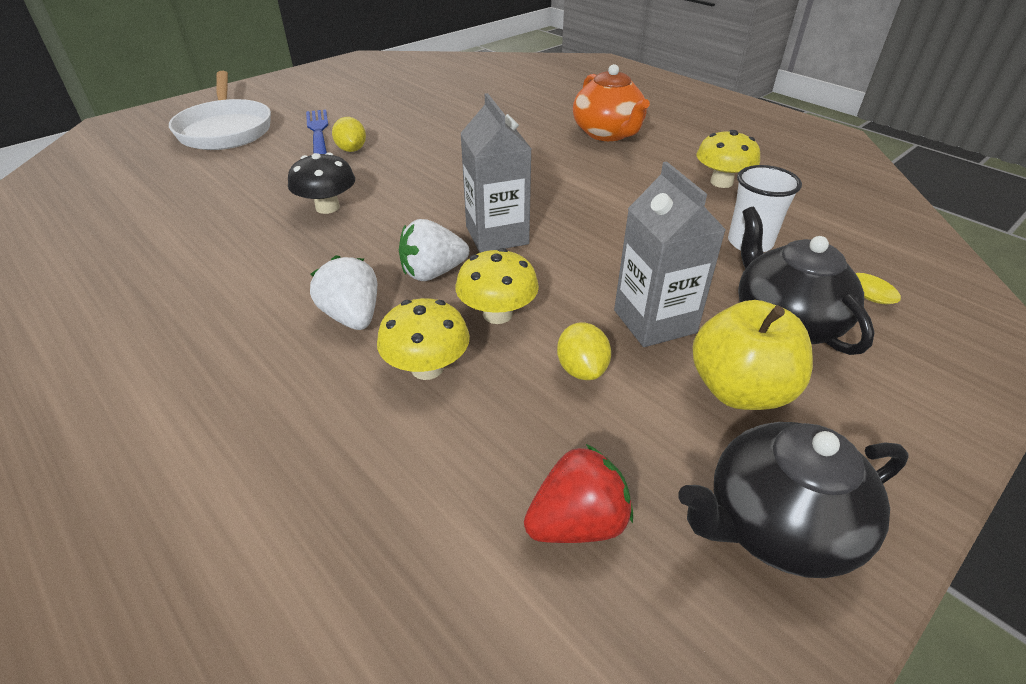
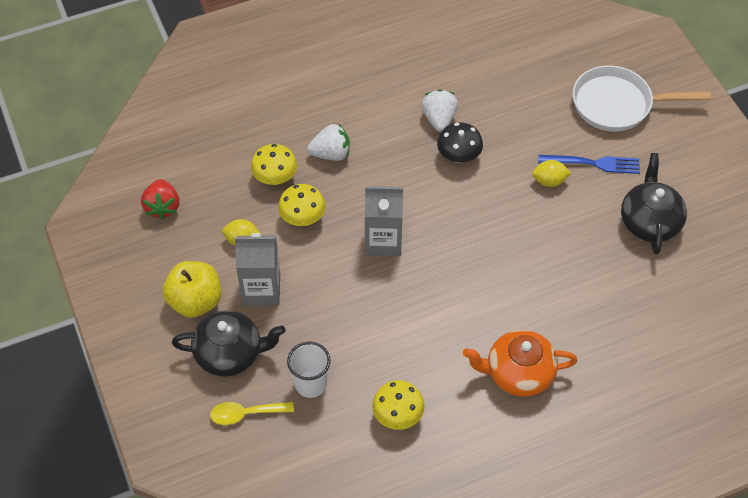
camera: 110 degrees right, 15 degrees up
(433, 273) = (355, 197): white strawberry -> white strawberry (439, 119)
(777, 526) = (124, 273): black teapot -> black teapot (649, 222)

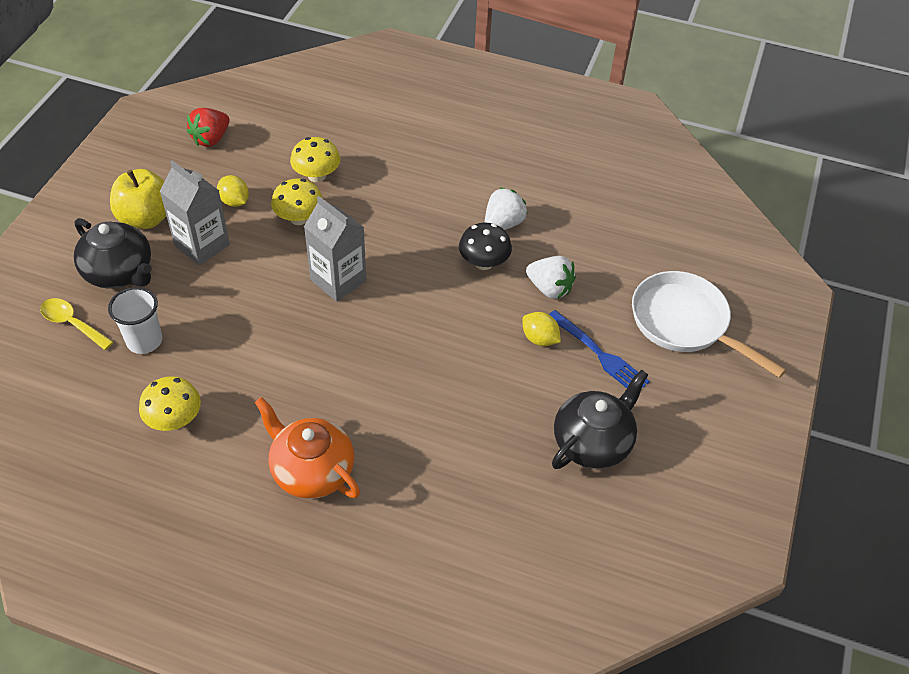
camera: 40 degrees right, 5 degrees down
(331, 154) = (381, 189): white strawberry -> white strawberry (549, 288)

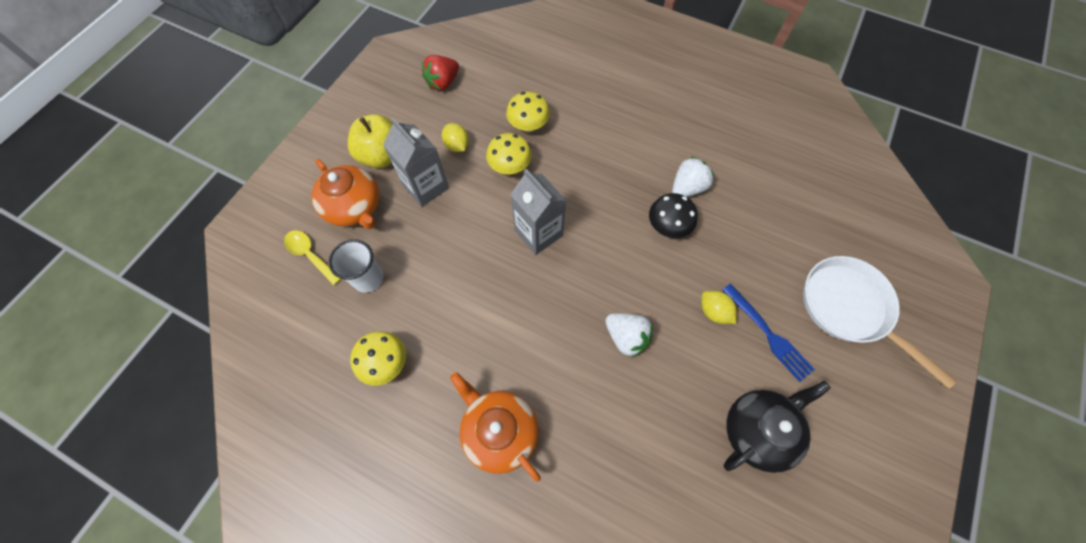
camera: 10 degrees right, 15 degrees up
(119, 272) = (355, 208): black teapot -> orange teapot
(549, 288) = (725, 259): white strawberry -> white strawberry (626, 337)

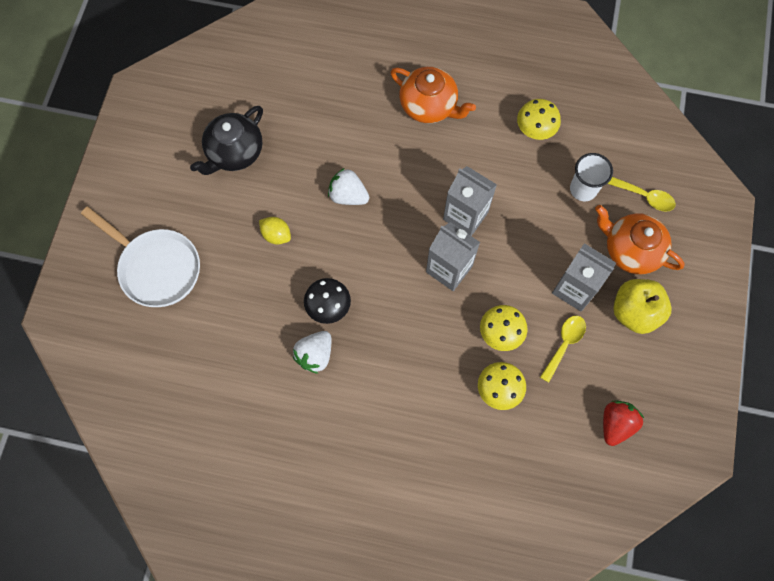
camera: 165 degrees right, 5 degrees up
(457, 145) = (564, 344): yellow lemon -> yellow spoon
(503, 282) = (465, 216): none -> grey carton
(768, 334) = (228, 227): blue fork -> none

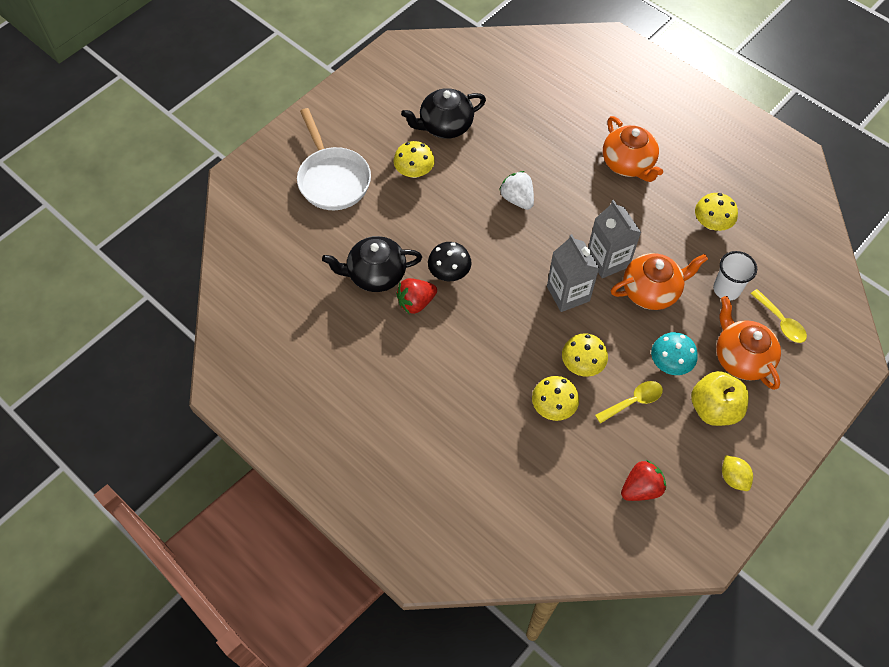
camera: 30 degrees right, 10 degrees down
(233, 218) = (414, 171): none -> yellow mushroom
(259, 347) = (376, 274): none -> black teapot
(276, 235) = (440, 200): yellow lemon -> yellow lemon (733, 478)
(315, 355) = (416, 302): white strawberry -> red strawberry
(520, 226) = (651, 291): none -> orange teapot
(574, 289) = (670, 363): grey carton -> turquoise mushroom

